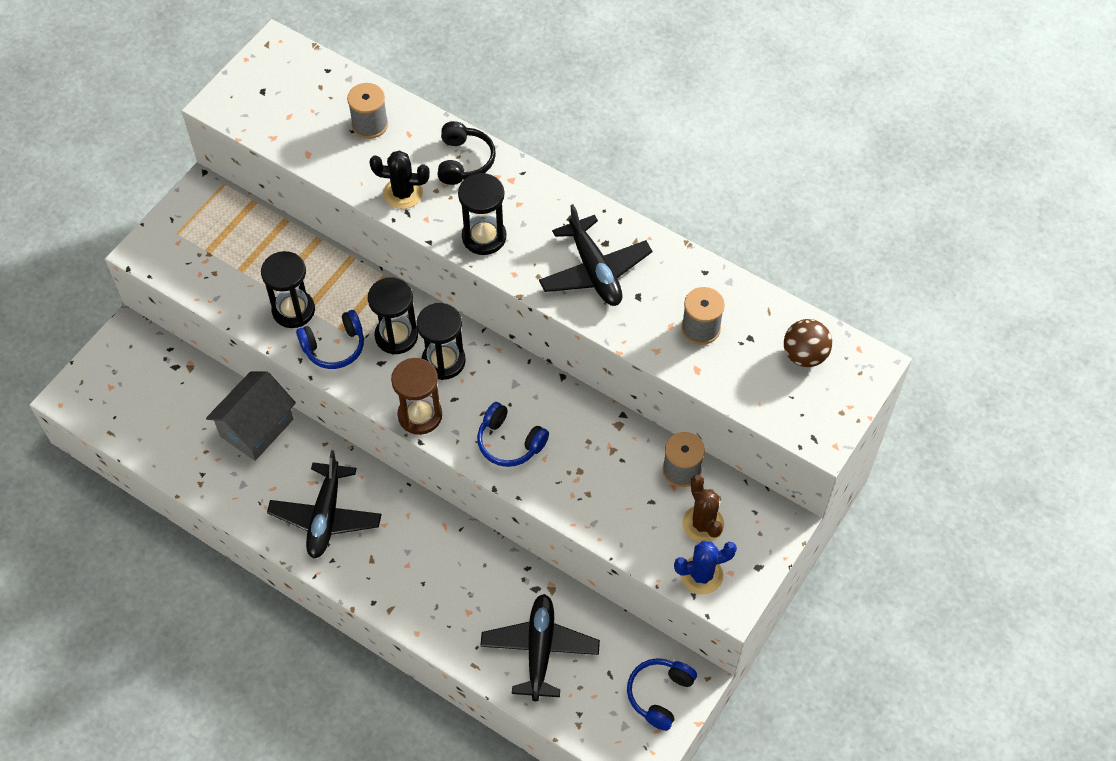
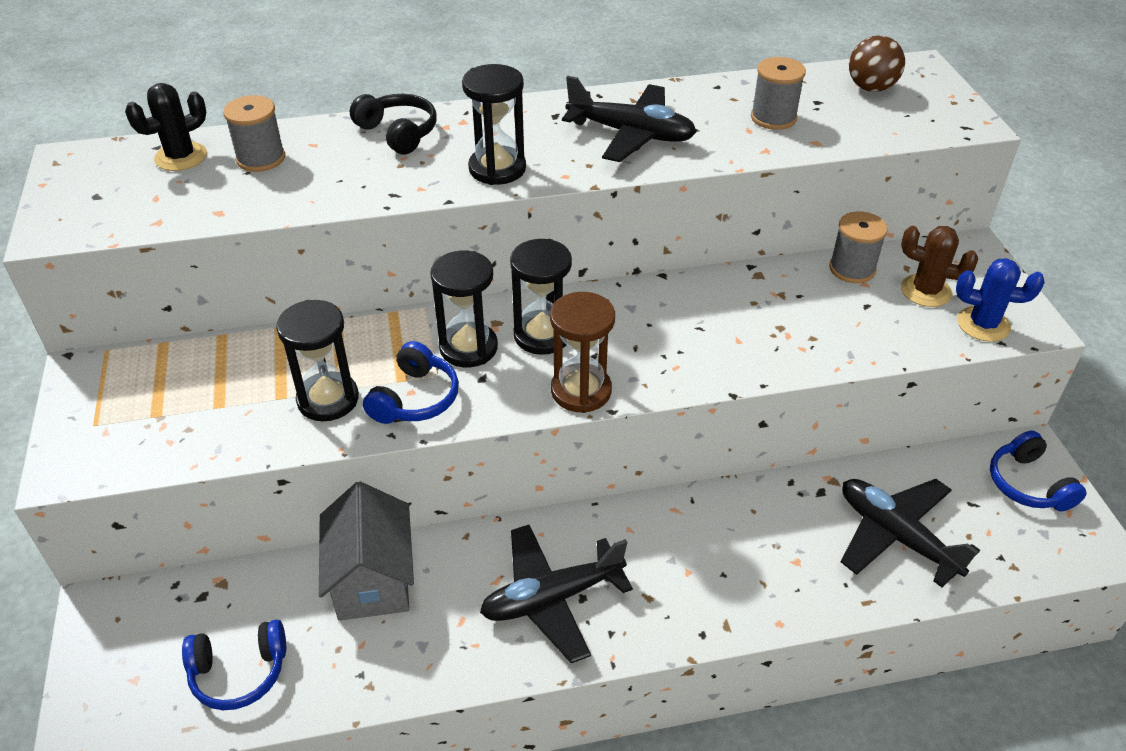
camera: 45 degrees left, 15 degrees down
(326, 516) = (552, 598): black plane -> black plane turned 105 degrees clockwise
(403, 193) = (368, 184): black cactus -> black cactus (181, 157)
(509, 442) = (692, 351): blue headphones -> blue headphones (239, 672)
(701, 575) = (983, 324): blue cactus -> blue cactus turned 75 degrees clockwise

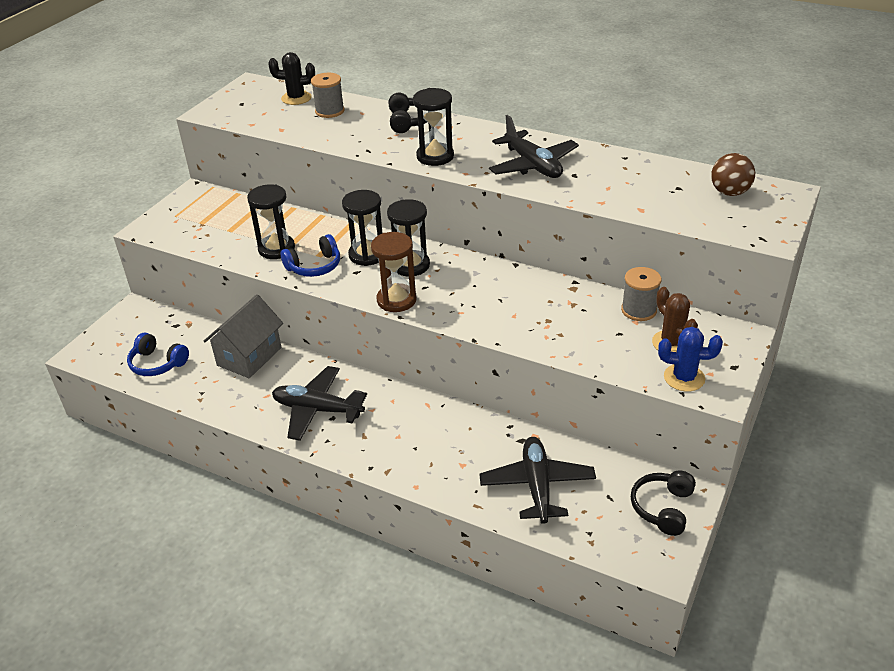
camera: 40 degrees right, 5 degrees down
(773, 117) = (634, 186): grey spool -> none
(983, 324) = (684, 378): blue cactus -> blue cactus turned 45 degrees counterclockwise
(1028, 484) = (663, 508): blue headphones -> black headphones

